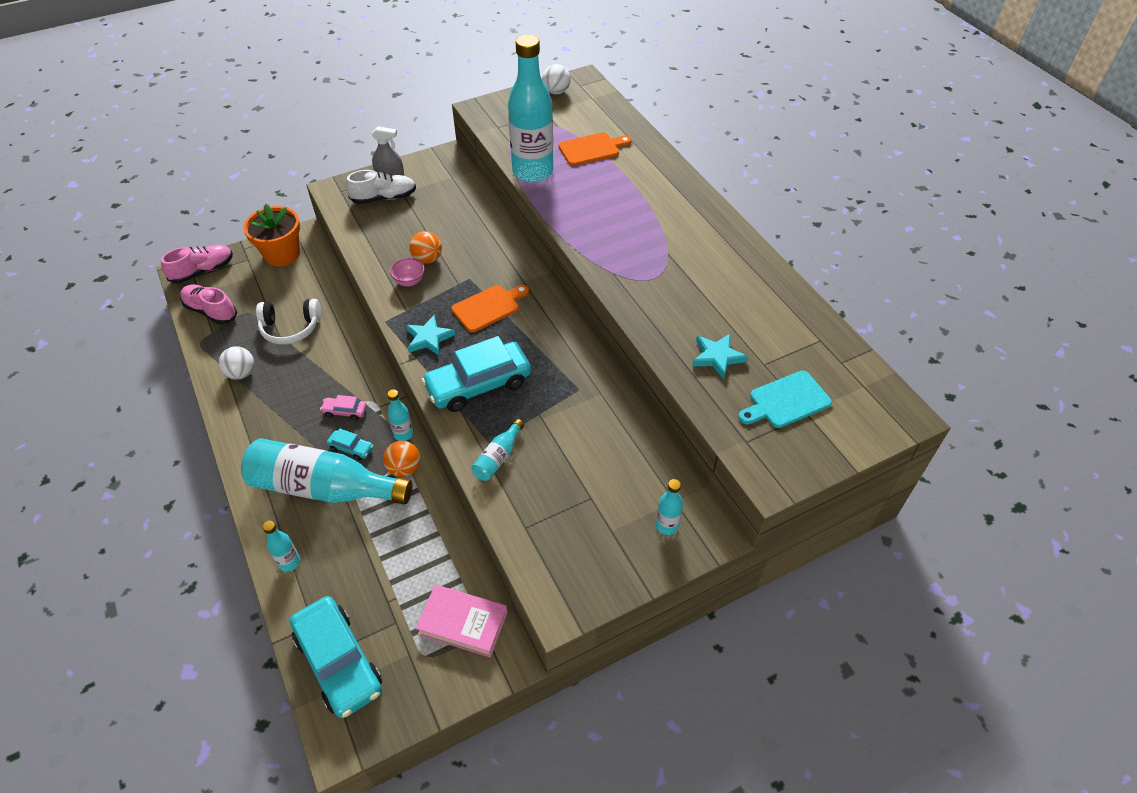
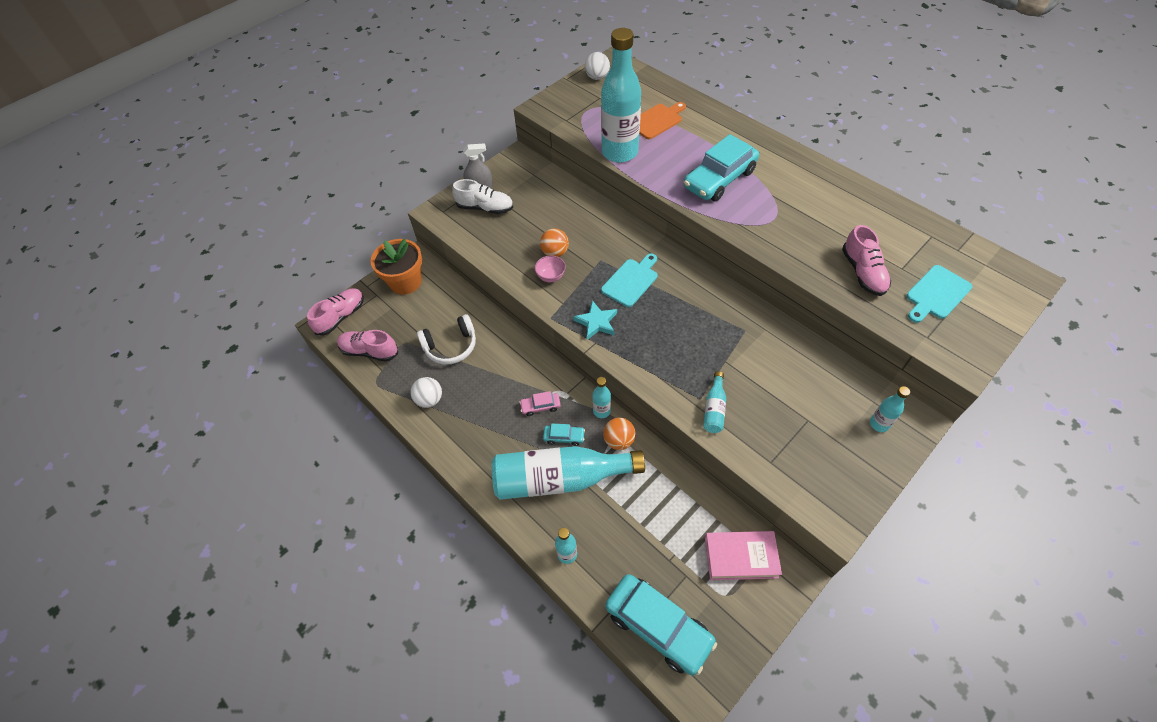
camera: 15 degrees left, 5 degrees up
(384, 198) = (485, 208): white shoe -> white shoe turned 45 degrees clockwise
(478, 384) = (661, 350): turquoise car -> turquoise car (719, 179)
(488, 307) = (631, 281): orange cutting board -> turquoise cutting board
(717, 357) = (863, 272): turquoise star -> pink shoe

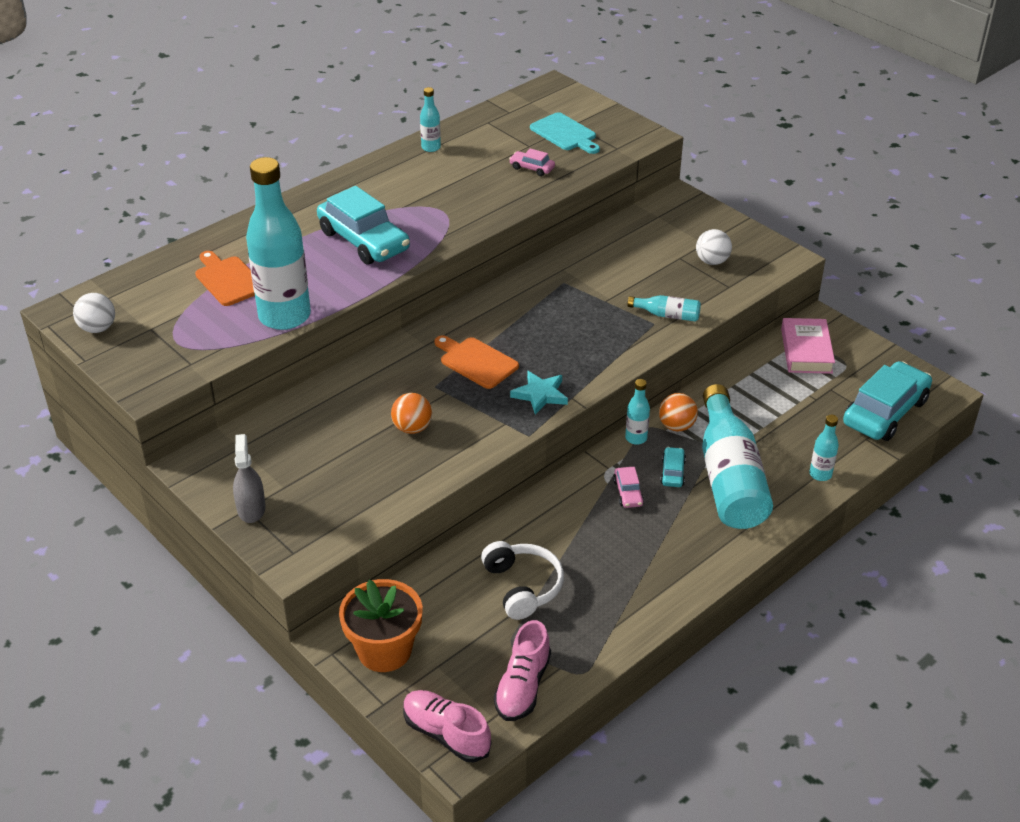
camera: 90 degrees left, 15 degrees down
(429, 400) = (614, 606): white ball -> white ball (712, 261)
(485, 208) = (300, 502): white shoe -> none
(551, 277) = (456, 433): pink bowl -> none
(631, 281) = (476, 362): turquoise cutting board -> orange cutting board
(863, 272) = (532, 168): pink shoe -> pink car
(879, 424) = (683, 218): turquoise bottle -> turquoise bottle (431, 148)

